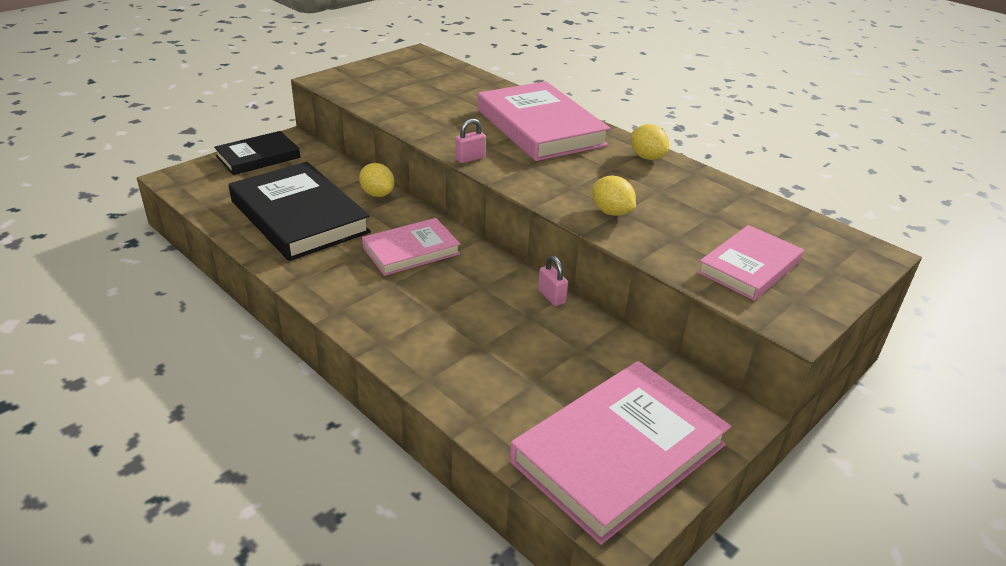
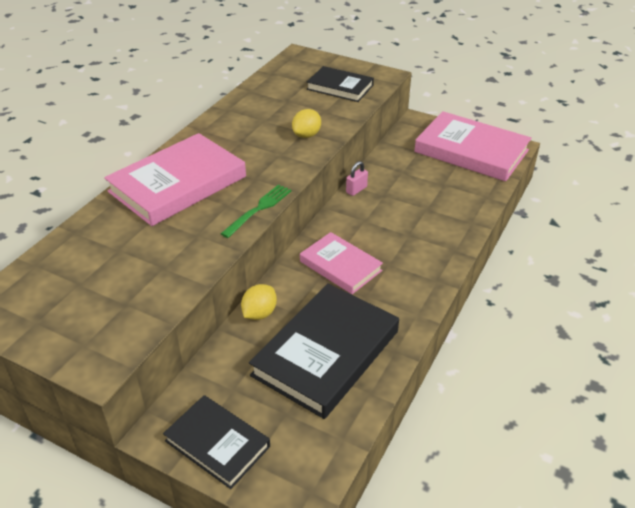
camera: 105 degrees left, 5 degrees up
(470, 158) = (258, 209): pink padlock -> green fork
(647, 157) = (212, 129): yellow lemon -> none
(749, 267) = (340, 87): pink book -> black book

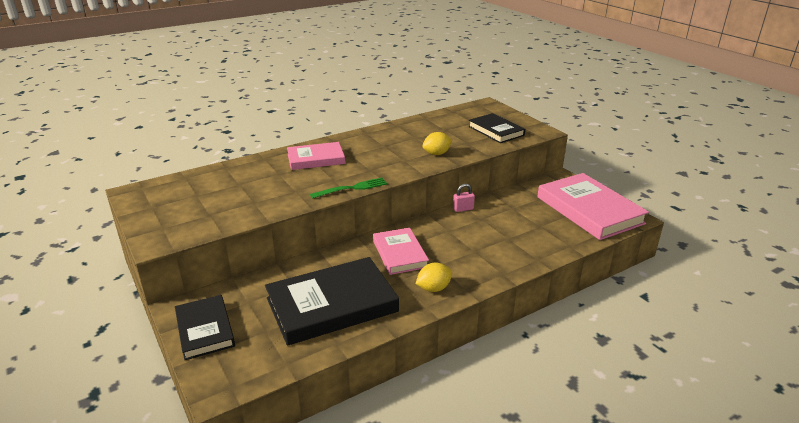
camera: 30 degrees right, 10 degrees down
(178, 184) = (316, 159): pink book -> pink book, size x0.59
(259, 313) = (312, 263): yellow lemon -> yellow lemon (433, 288)

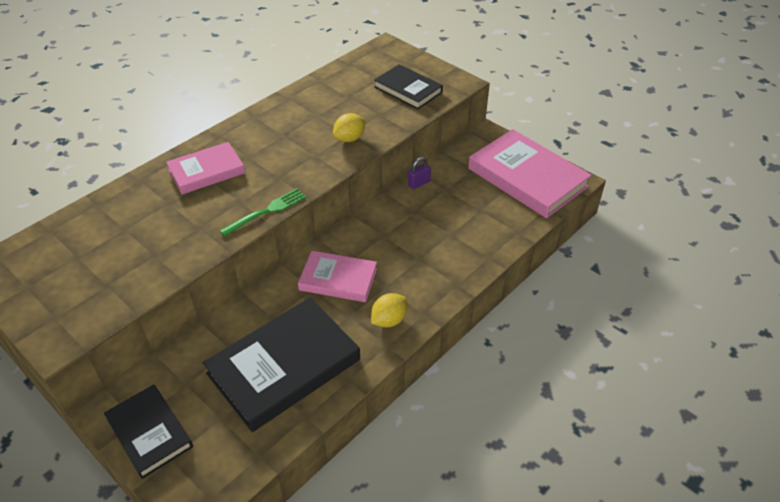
camera: 15 degrees left, 15 degrees up
(399, 254) = (338, 279): pink book -> pink book turned 45 degrees counterclockwise
(463, 209) = (391, 200): pink padlock -> none
(490, 201) = (419, 183): none -> purple padlock

